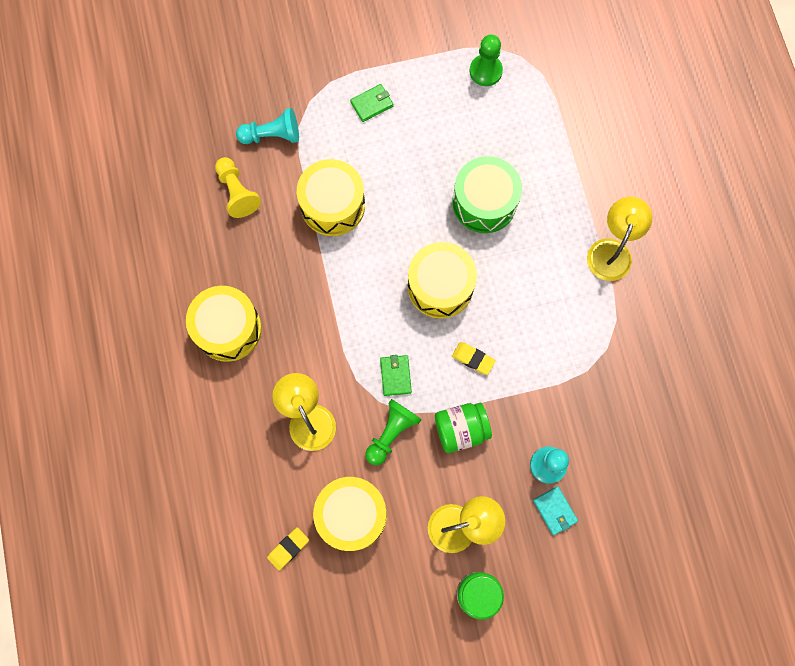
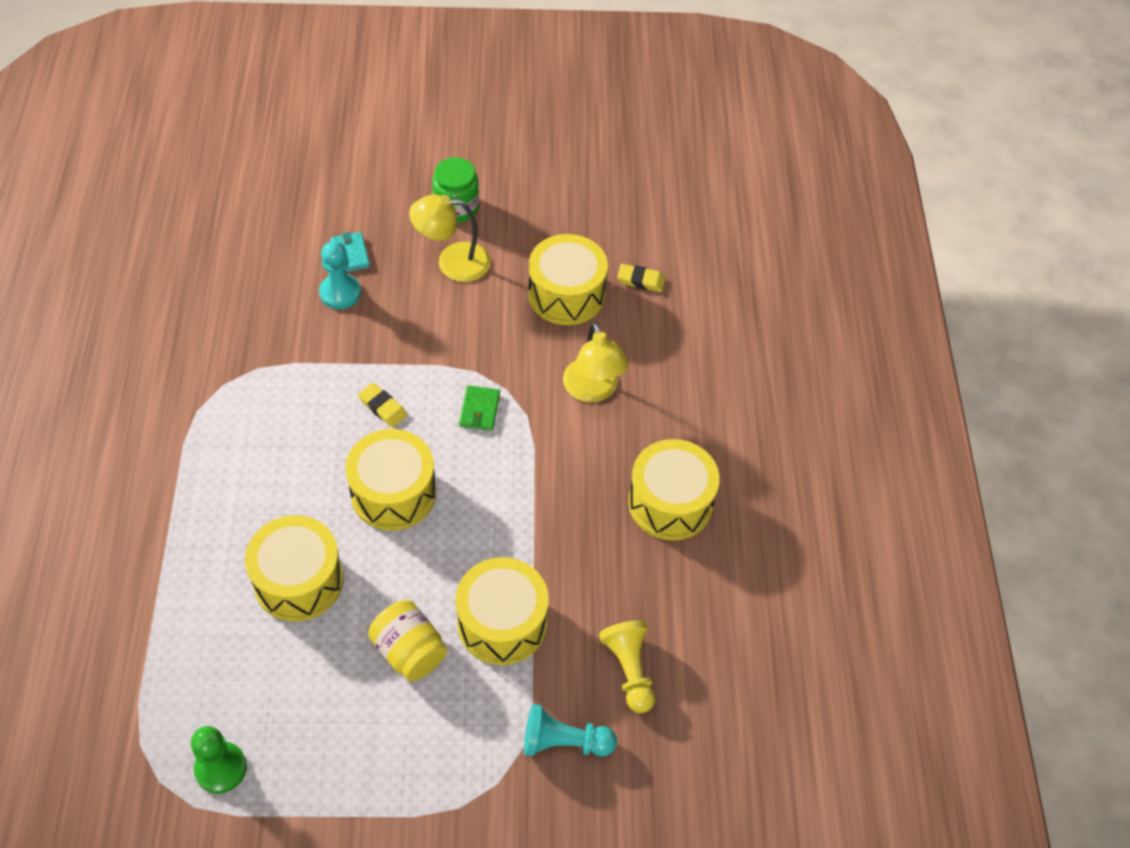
camera: 170 degrees left, 20 degrees down
(288, 548) = (641, 280): yellow eraser -> yellow eraser turned 45 degrees clockwise
(372, 104) = (406, 756): green wallet -> none
(391, 170) = (409, 651): none -> yellow jar
(391, 433) = (501, 356): green pawn -> none
(461, 429) = (422, 343): green jar -> none
(484, 202) = (298, 580): green drum -> yellow drum
(612, 250) = (162, 486): yellow lamp -> none

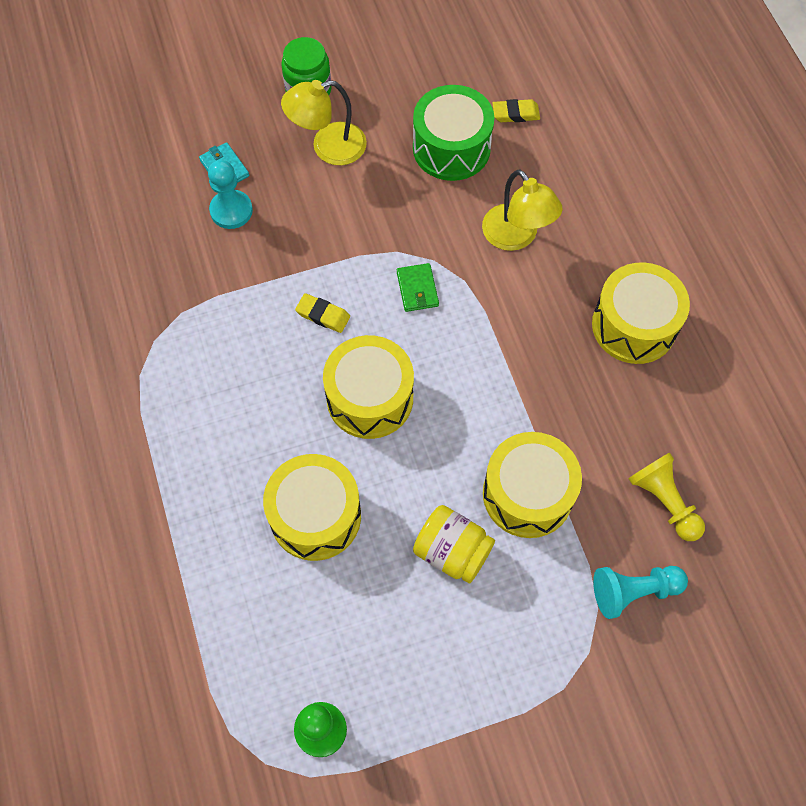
camera: 15 degrees left, 10 degrees up
(566, 294) = (451, 148): yellow drum -> green drum

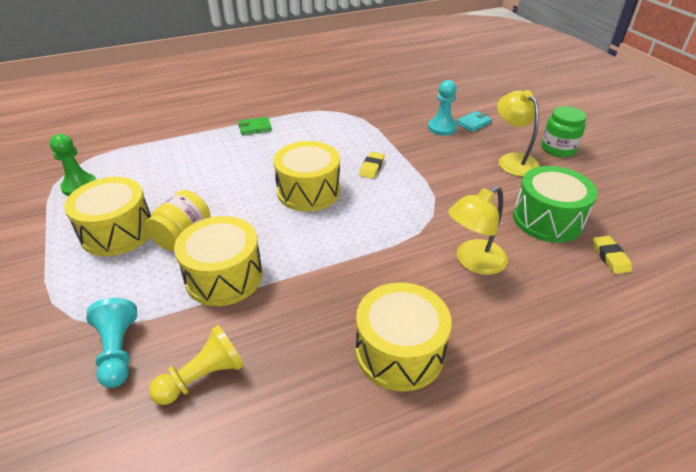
camera: 85 degrees right, 25 degrees down
(315, 516) = (222, 175): yellow drum -> yellow drum (117, 232)
(417, 289) = (404, 208): green wallet -> green wallet (255, 128)

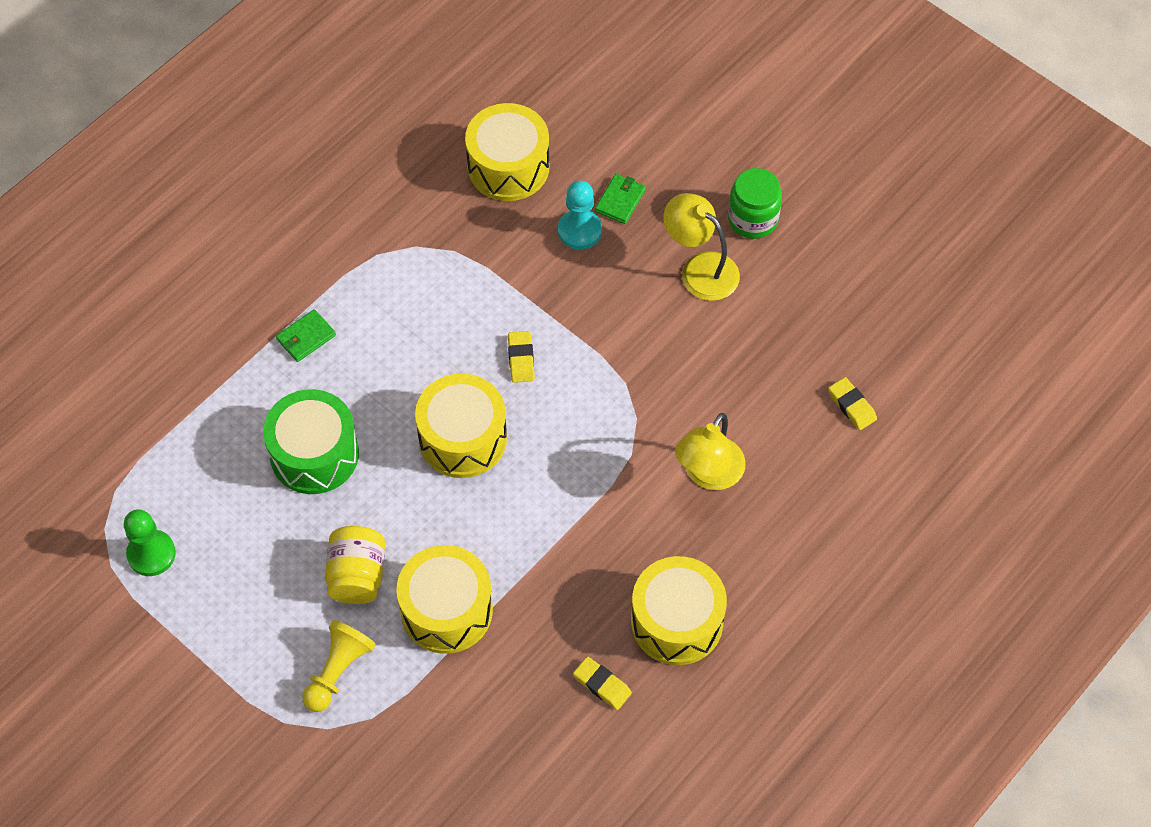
camera: 25 degrees left, 20 degrees up
(117, 232) = (271, 603): yellow drum -> yellow drum (508, 167)
(118, 351) = (404, 740): turquoise pawn -> none
(203, 377) = (507, 728): yellow pawn -> yellow pawn (338, 671)
(306, 376) = (602, 685): none -> yellow eraser
(473, 123) = (620, 200): turquoise wallet -> green wallet
(547, 219) = (771, 370): green drum -> green drum (314, 454)

